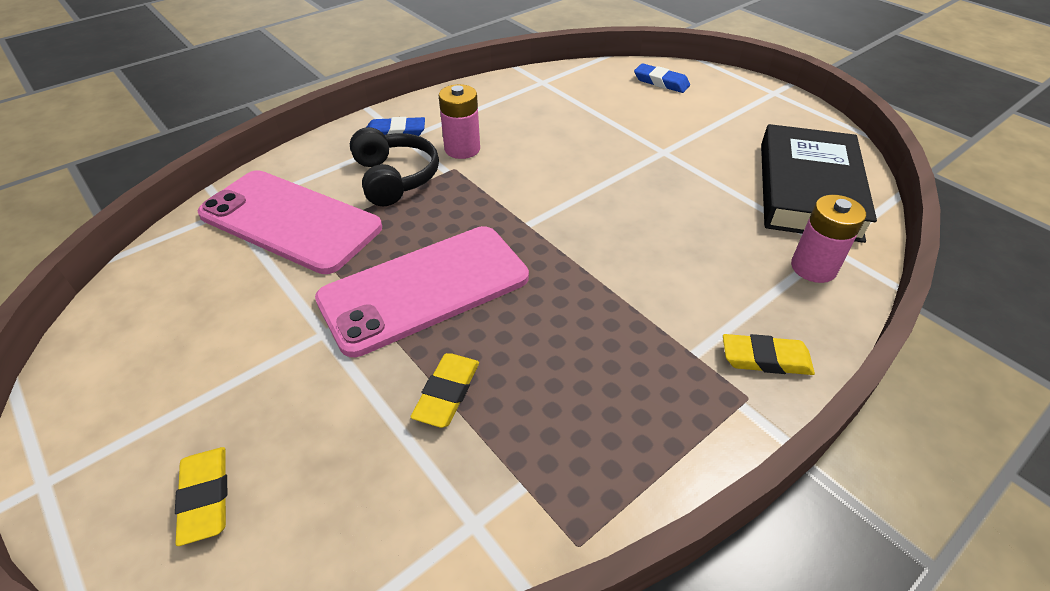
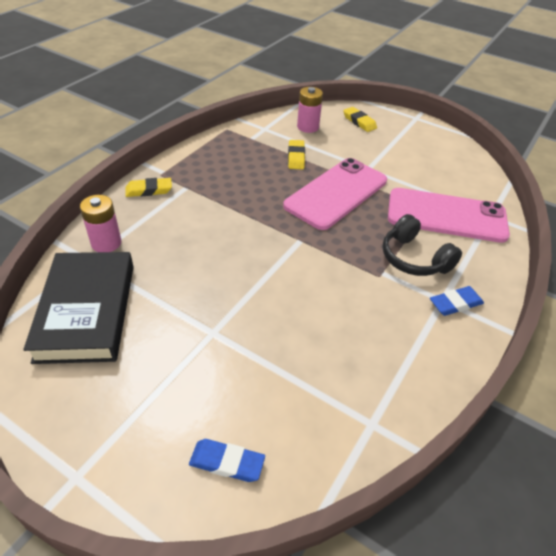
camera: 160 degrees right, 0 degrees up
(462, 149) = (387, 297): pink battery -> pink battery (308, 127)

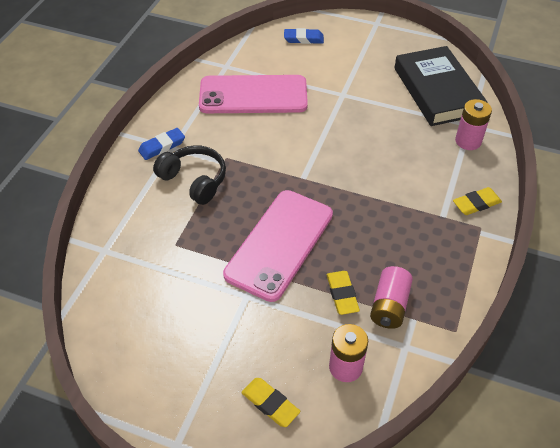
camera: 170 degrees right, 5 degrees up
(264, 146) = (389, 306): none -> pink battery
(446, 216) = (155, 239): pink phone -> pink phone (253, 95)

